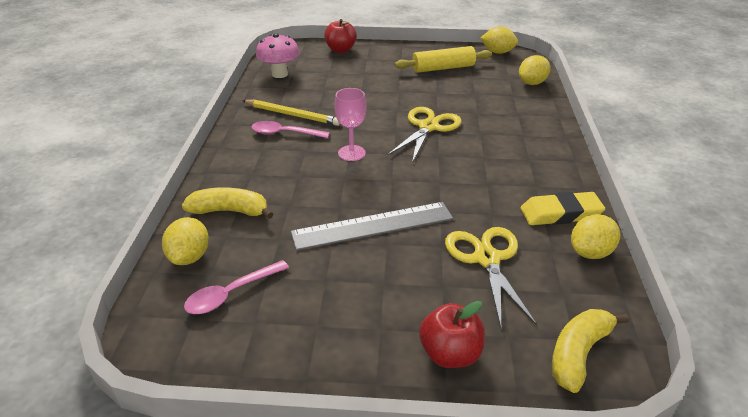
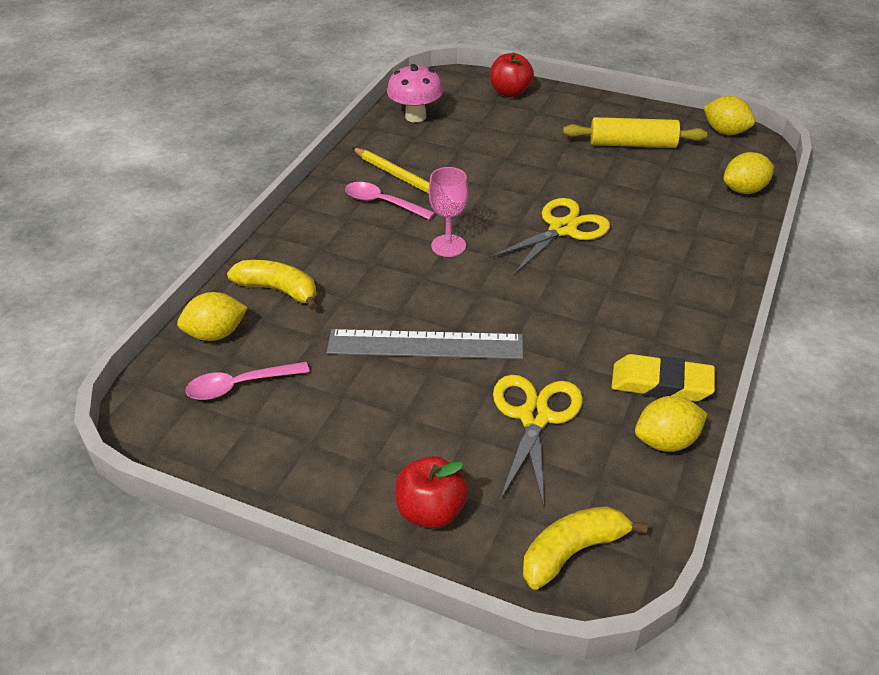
camera: 20 degrees right, 5 degrees up
(190, 256) = (216, 334): yellow lemon -> yellow lemon turned 45 degrees clockwise

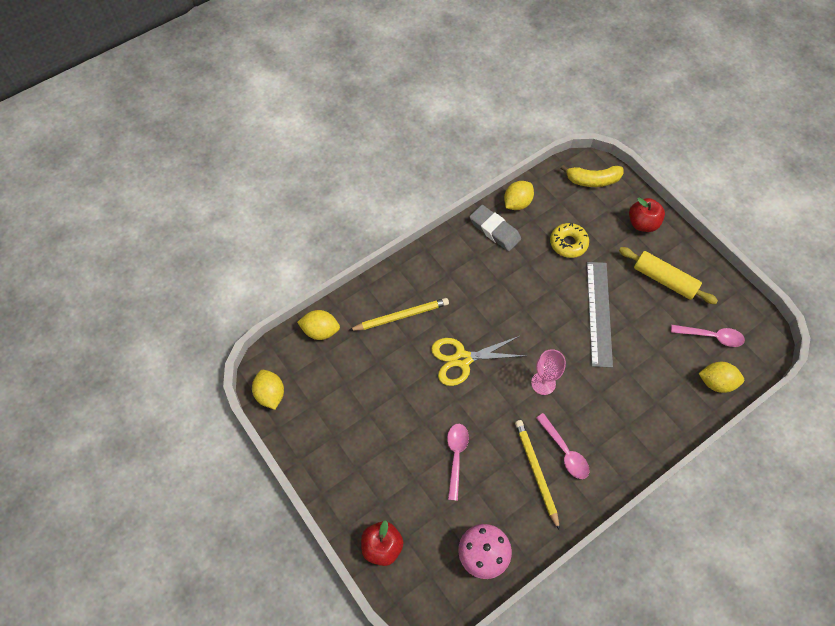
camera: 150 degrees left, 20 degrees up
(278, 290) = (668, 400): yellow banana -> none
(425, 344) = (598, 313): grey ruler -> grey ruler turned 60 degrees clockwise
(496, 159) = (456, 456): none -> pink spoon
(535, 417) = (568, 243): yellow scissors -> yellow donut
(632, 144) = (346, 418): yellow rolling pin -> yellow rolling pin (664, 280)
(661, 383) = (494, 230): yellow eraser -> grey eraser
(666, 441) = (517, 203): yellow lemon -> yellow lemon turned 60 degrees counterclockwise
(674, 237) = (401, 316): none -> yellow pencil

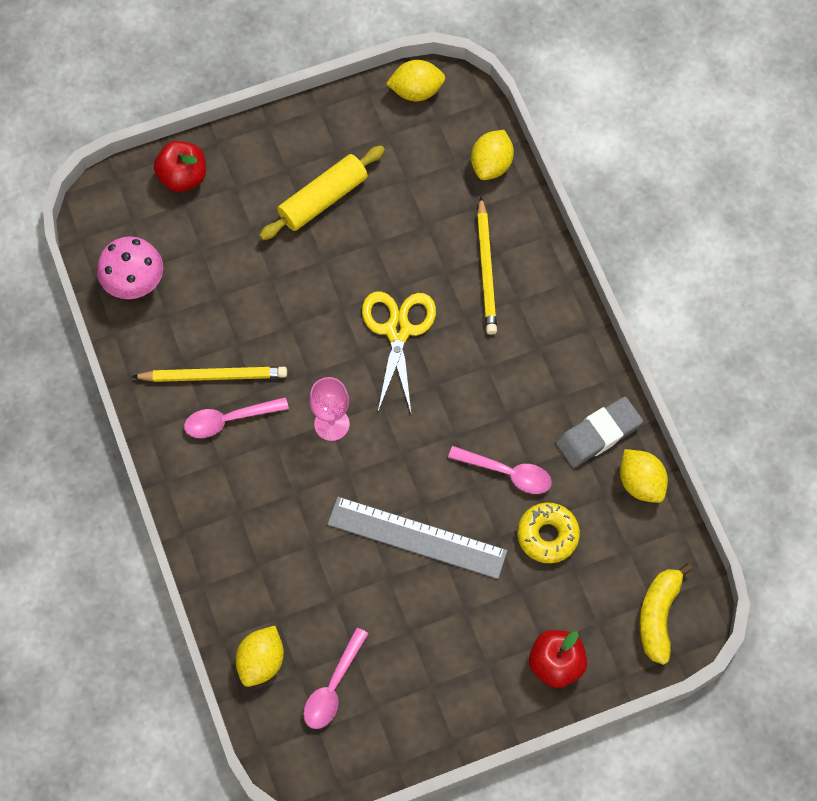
camera: 105 degrees right, 5 degrees up
(456, 456) = (265, 286): pink spoon -> pink spoon (507, 473)
(664, 280) = (446, 656): yellow rolling pin -> yellow rolling pin (323, 199)

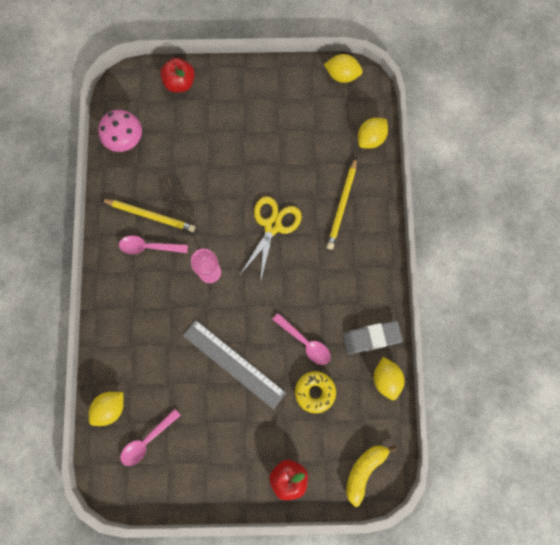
camera: 20 degrees right, 10 degrees up
(323, 199) = (259, 125): yellow rolling pin -> none

